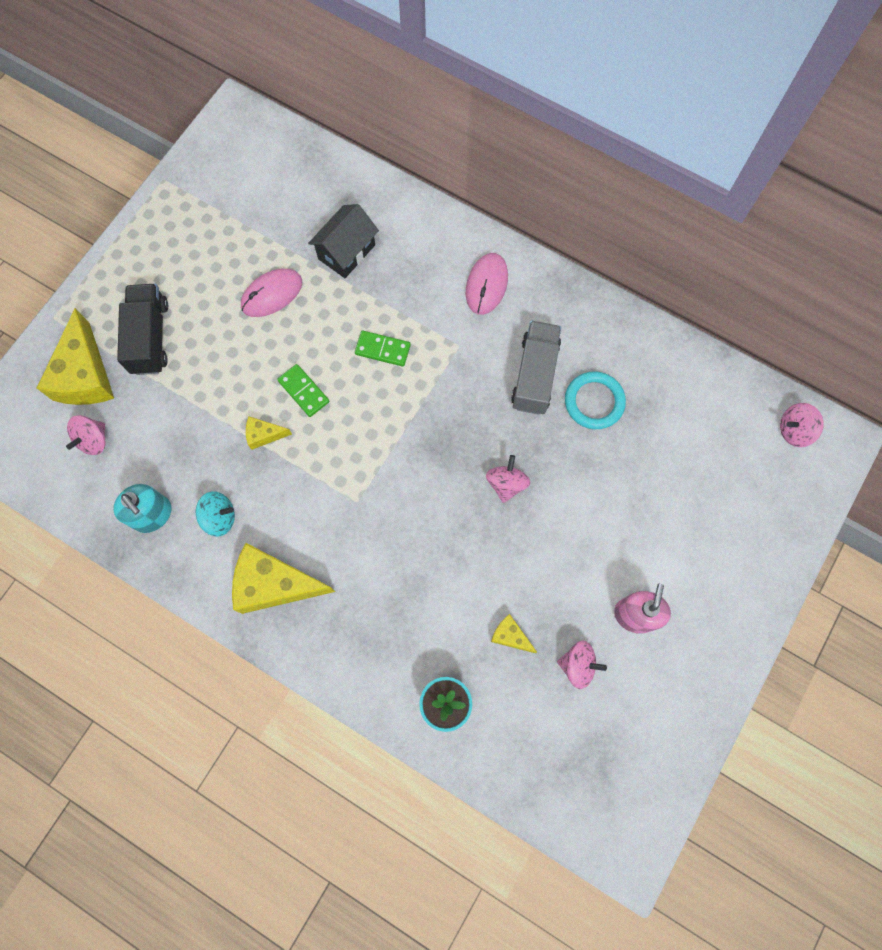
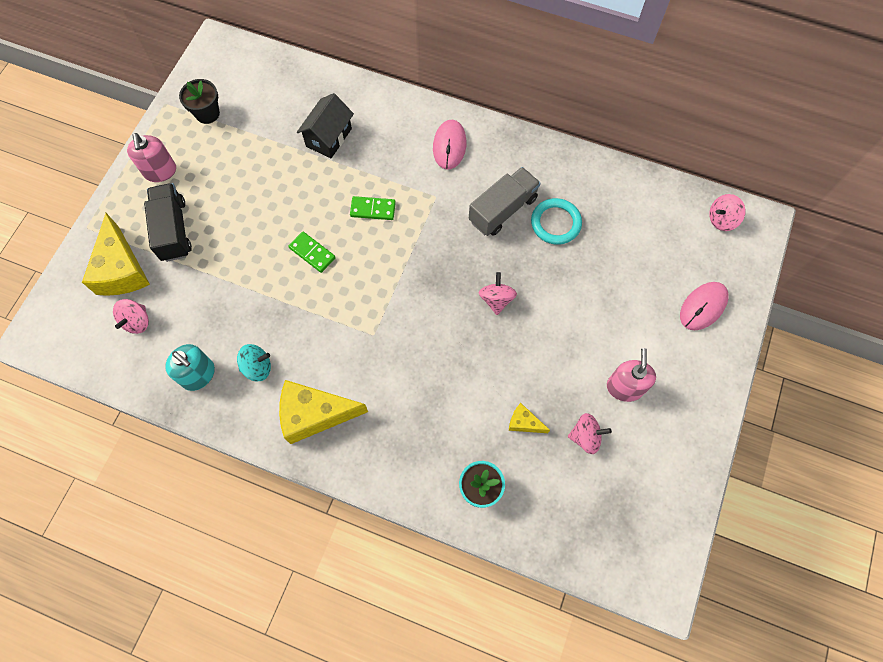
camera: 10 degrees left, 5 degrees down
(146, 263) = (160, 171): none -> pink soap dispenser
(210, 199) = (207, 113): none -> black flower pot
(264, 435) = (284, 293): yellow cheese -> none
(272, 294) = (272, 180): pink mouse -> pink mouse (703, 307)
(535, 375) = (503, 210): grey truck -> grey truck turned 45 degrees clockwise

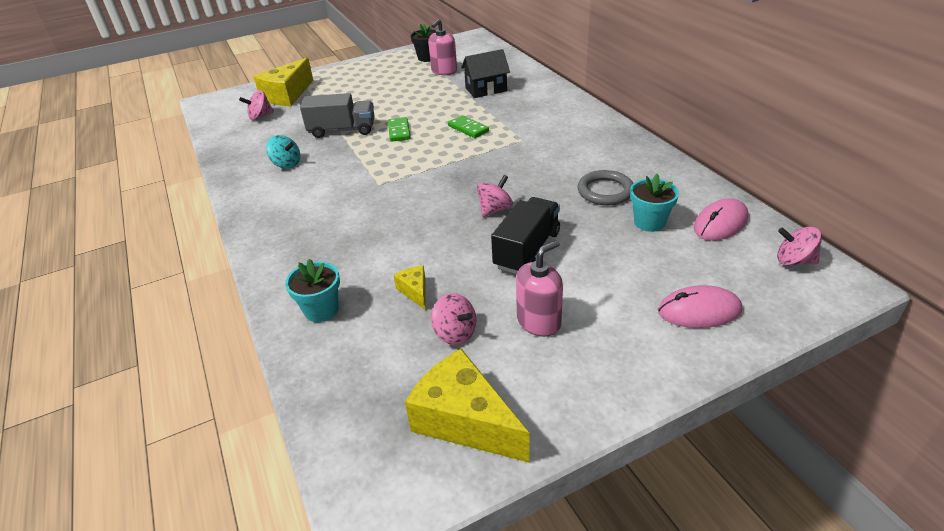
camera: 45 degrees right, 30 degrees down
(160, 171) = (367, 69): pink soap dispenser -> pink soap dispenser (444, 71)
(173, 230) = (337, 91): black truck -> black truck (527, 250)
(198, 374) = (252, 151): turquoise soap dispenser -> none
(315, 414) = (281, 202): yellow cheese -> yellow cheese (464, 421)
(449, 146) = (568, 121): pink mouse -> pink mouse (720, 223)
(503, 210) = (567, 166): grey truck -> grey truck (342, 130)
(555, 223) = (605, 191): turquoise ring -> grey ring
(612, 239) = (649, 222): none -> turquoise flower pot

